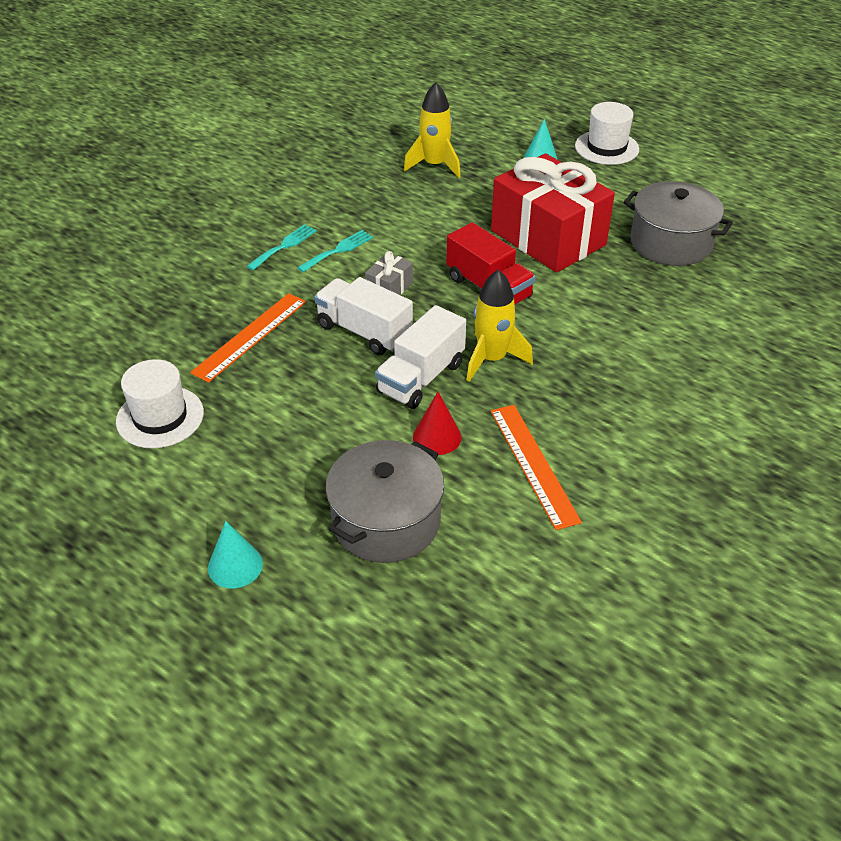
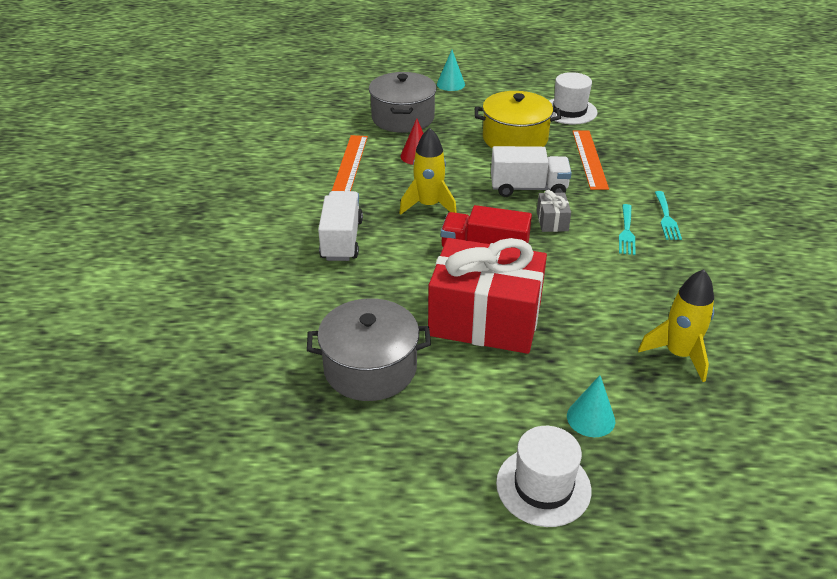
camera: 145 degrees right, 5 degrees down
(288, 405) = (515, 138): none -> yellow pot
(421, 378) = (460, 178): white truck -> white truck (342, 240)
(534, 464) = (349, 164): orange ruler -> orange ruler turned 60 degrees clockwise

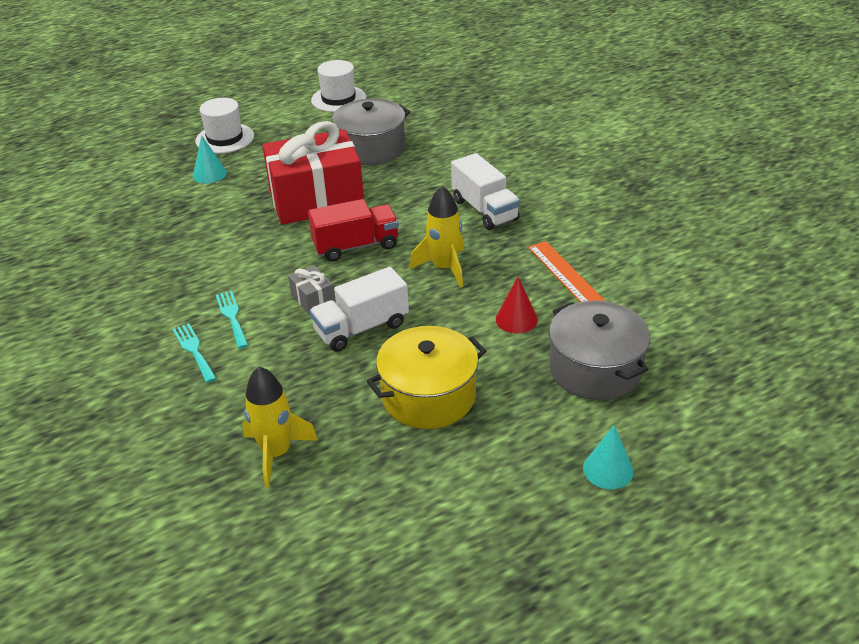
camera: 150 degrees right, 0 degrees up
(569, 111) = (391, 489): white hat -> white hat (338, 99)
(589, 159) = (315, 402): orange ruler -> none
(678, 354) = (157, 229): yellow rocket -> yellow rocket (276, 453)

